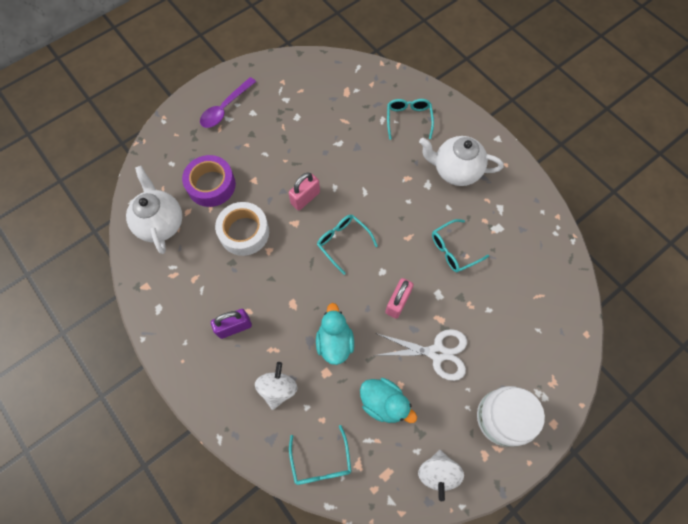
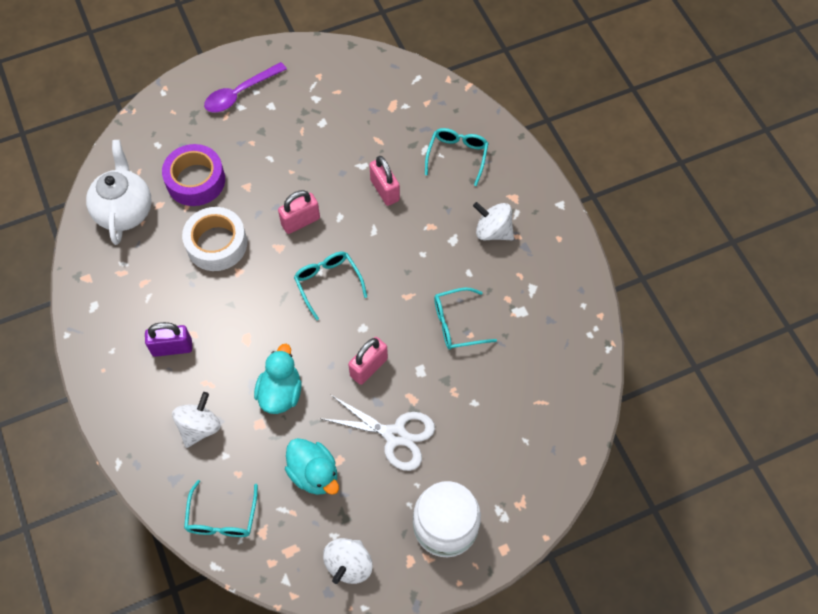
camera: 15 degrees right, 5 degrees down
(362, 158) = (385, 190): none -> pink padlock
(455, 170) = (493, 231): white teapot -> white spinning top

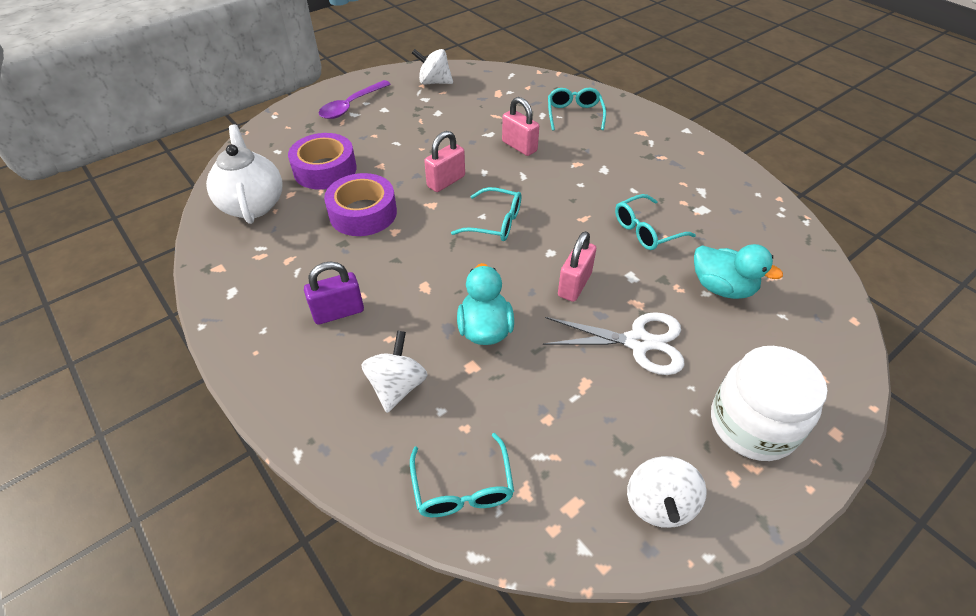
camera: 15 degrees left, 15 degrees down
(216, 244) = (363, 213): white tape -> purple tape
(314, 474) = (562, 405): turquoise duck -> turquoise duck (722, 288)
(328, 283) = (495, 223): turquoise glasses -> turquoise glasses turned 150 degrees clockwise
(493, 231) = (638, 157): white spinning top -> white spinning top (434, 82)

